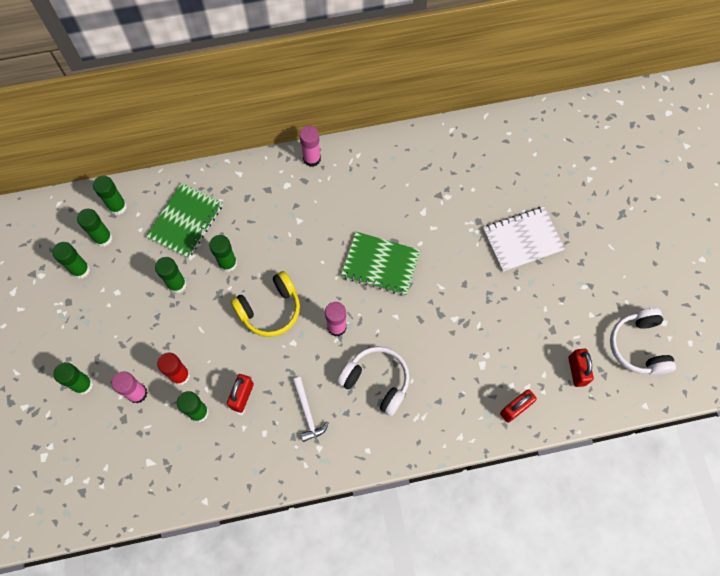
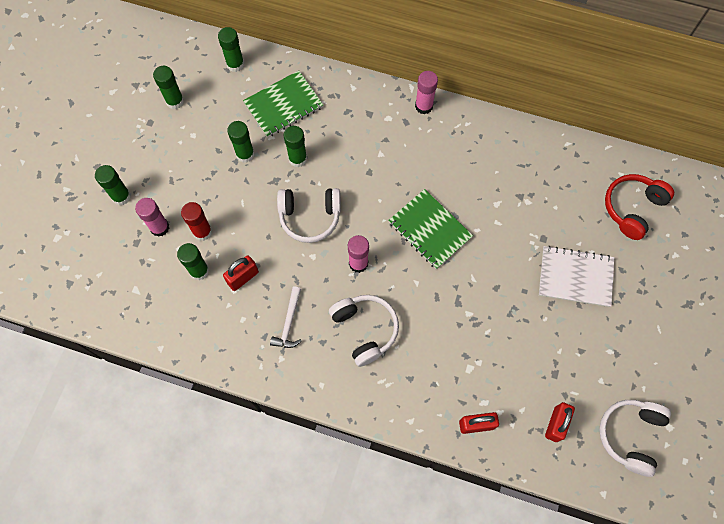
camera: 30 degrees right, 0 degrees up
(103, 238) = (208, 84): green glue stick -> none
(270, 309) = (310, 217): yellow headphones -> white headphones
(534, 157) = (632, 208): none -> red headphones

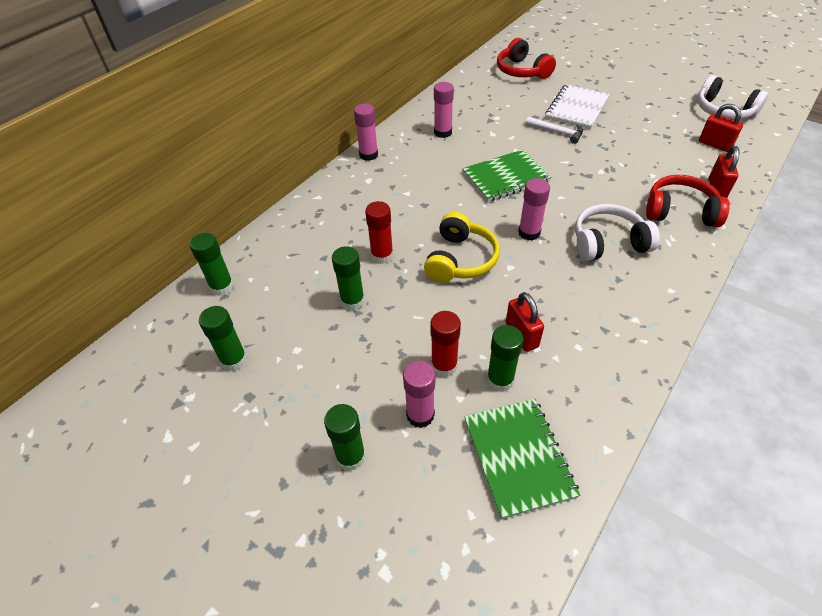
camera: 70 degrees left, 20 degrees down
(283, 105) = (306, 254): green notebook -> green notebook (518, 457)
(289, 323) = (590, 303): white hammer -> white hammer (557, 132)
(297, 159) = (382, 255): green glue stick -> red glue stick
(310, 217) = (460, 260): white headphones -> yellow headphones
(428, 390) = (680, 211): none -> red headphones
(482, 158) = (443, 132): none -> pink glue stick

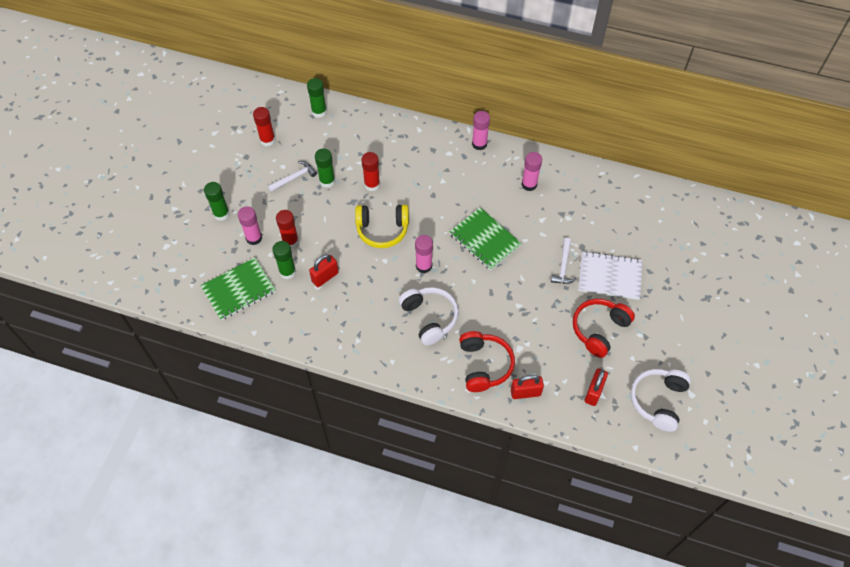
camera: 70 degrees right, 10 degrees up
(234, 360) = (267, 140): green glue stick -> red glue stick
(326, 338) = (294, 178): none -> white hammer
(522, 71) = (657, 223): red headphones -> red headphones (599, 329)

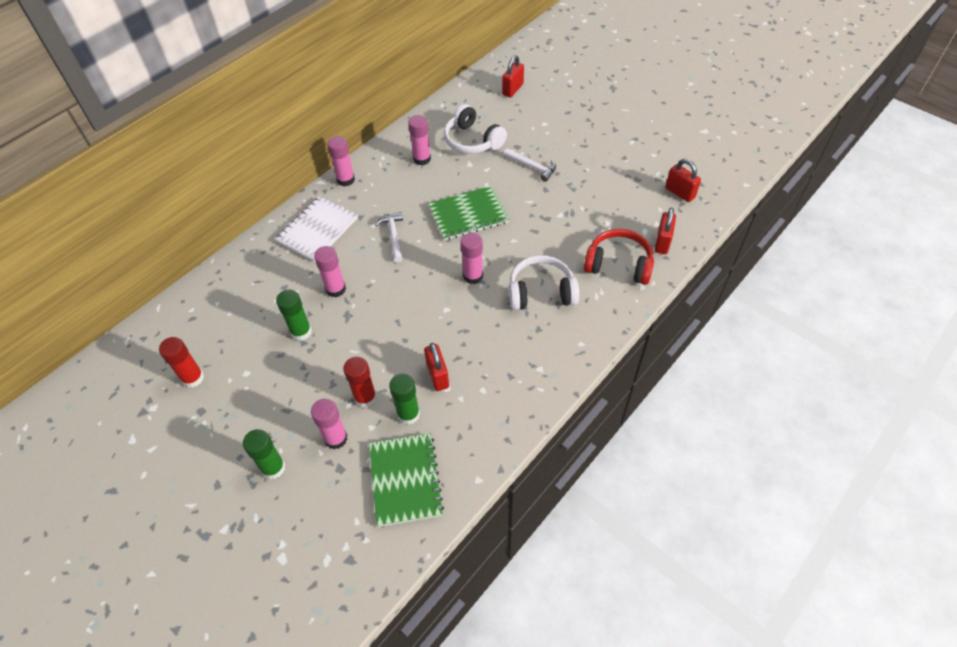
camera: 65 degrees left, 5 degrees down
(294, 178) = (272, 365): white hammer -> white hammer (393, 236)
(319, 112) = (191, 309): green glue stick -> none
(372, 184) = (335, 289): red glue stick -> pink glue stick
(382, 230) = (404, 298): yellow headphones -> none
(599, 329) = (614, 166): red headphones -> none
(609, 276) = (560, 139): white notebook -> white notebook (317, 230)
(654, 218) = (512, 89): none -> red padlock
(658, 401) = (704, 153): white headphones -> white headphones (472, 141)

